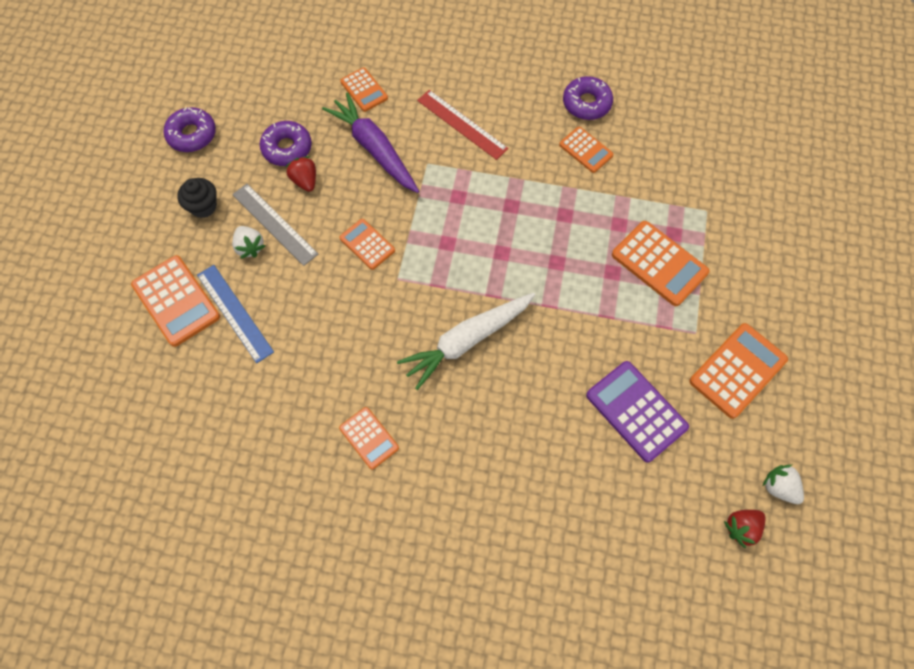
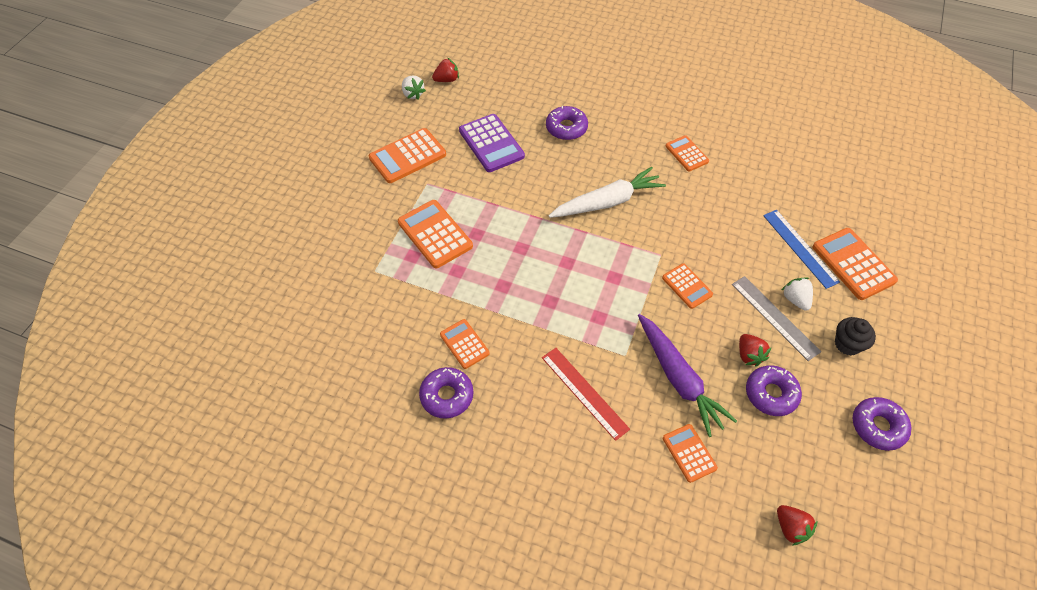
camera: 170 degrees left, 10 degrees down
(282, 50) = (790, 528): none -> red strawberry
(540, 458) = (566, 128): none -> purple donut

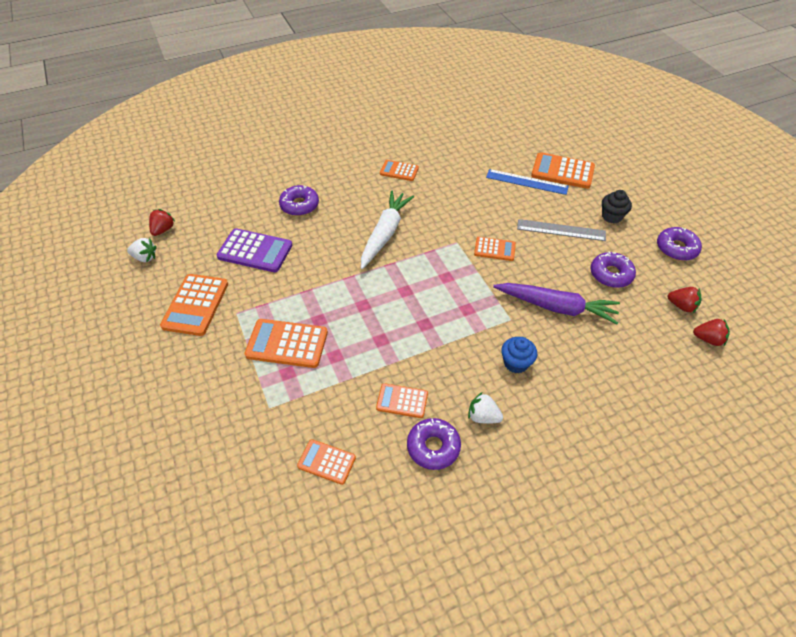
camera: 45 degrees left, 5 degrees down
(584, 392) = (516, 363): red ruler -> blue cupcake
(689, 453) = (614, 345): orange calculator -> orange calculator (326, 462)
(749, 355) = (574, 262): red strawberry -> red strawberry (681, 306)
(795, 299) = (559, 212): white strawberry -> white strawberry (483, 416)

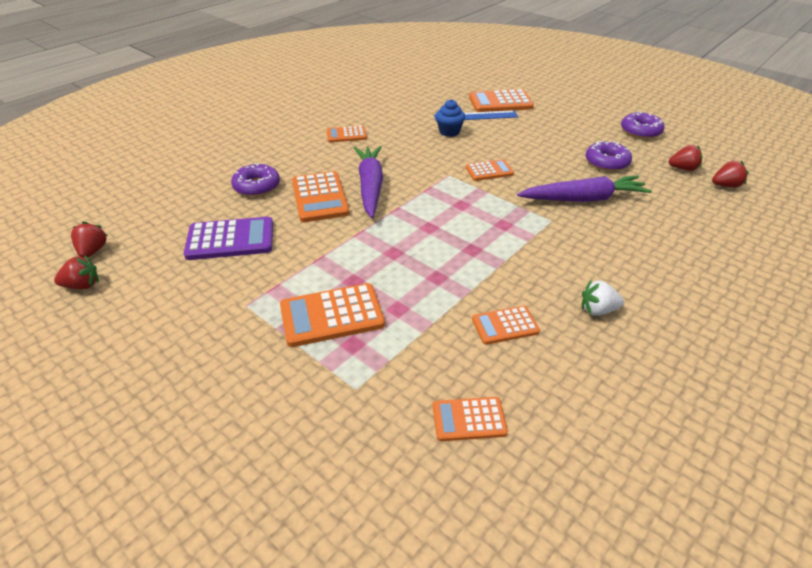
camera: 25 degrees left, 10 degrees down
(145, 257) = (82, 285): white strawberry -> red strawberry
(195, 305) = (185, 313): orange calculator -> orange calculator (319, 197)
(385, 234) = (370, 186): white carrot -> purple carrot
(433, 447) = (573, 357): purple donut -> none
(516, 363) = (587, 254): blue cupcake -> blue cupcake (449, 132)
(561, 230) = (536, 142): grey ruler -> none
(611, 216) = (569, 123): black cupcake -> none

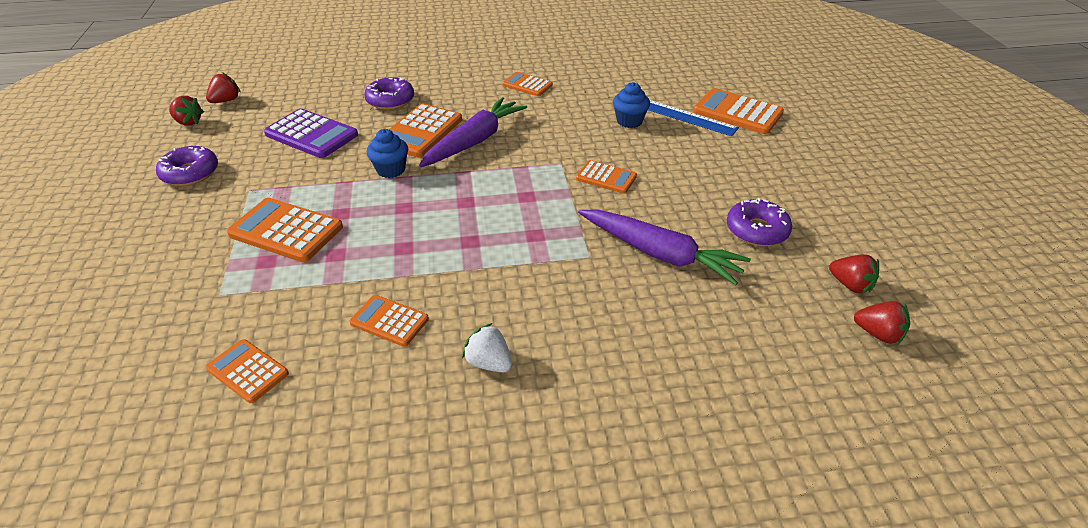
camera: 40 degrees right, 0 degrees up
(341, 233) = (391, 170): none -> blue cupcake
(640, 131) = (868, 216): purple donut -> purple donut (190, 173)

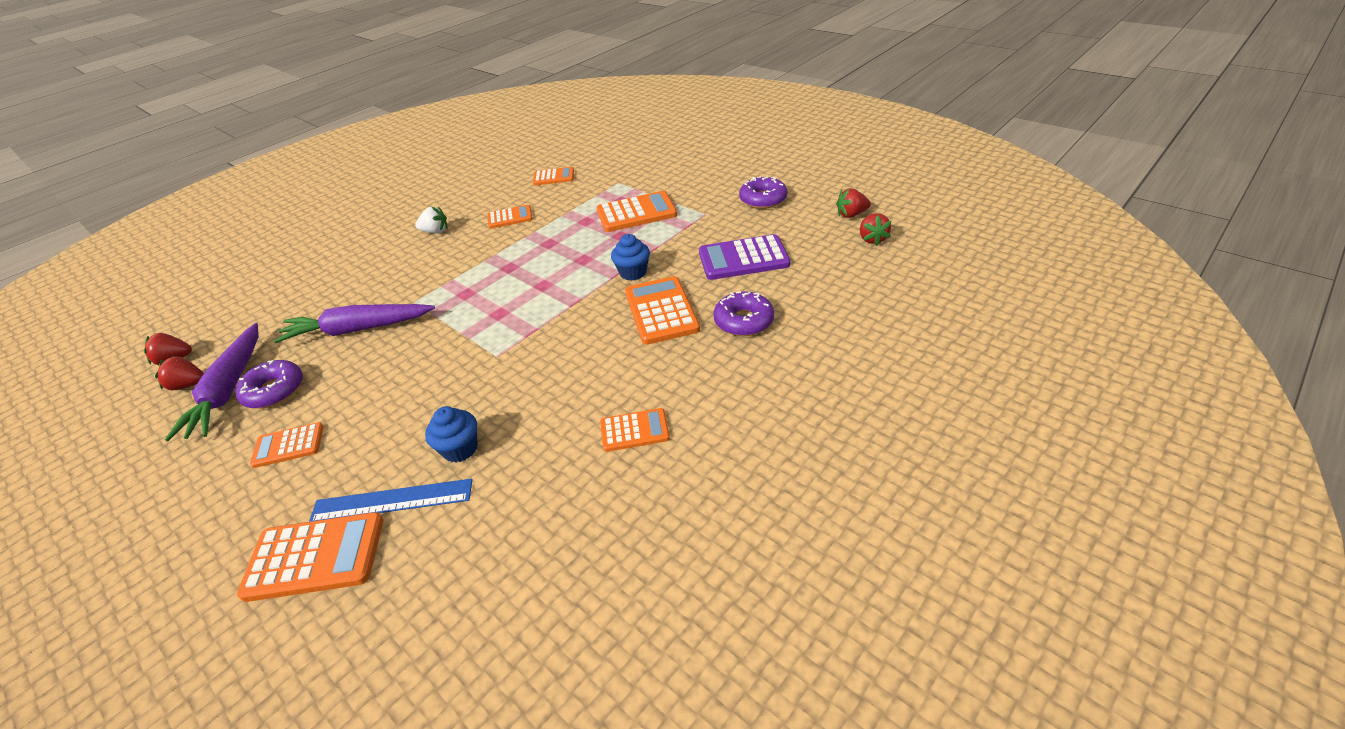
camera: 145 degrees right, 0 degrees up
(474, 141) = (600, 330): purple carrot -> purple carrot (229, 390)
(606, 178) = (441, 365): orange calculator -> orange calculator (288, 445)

